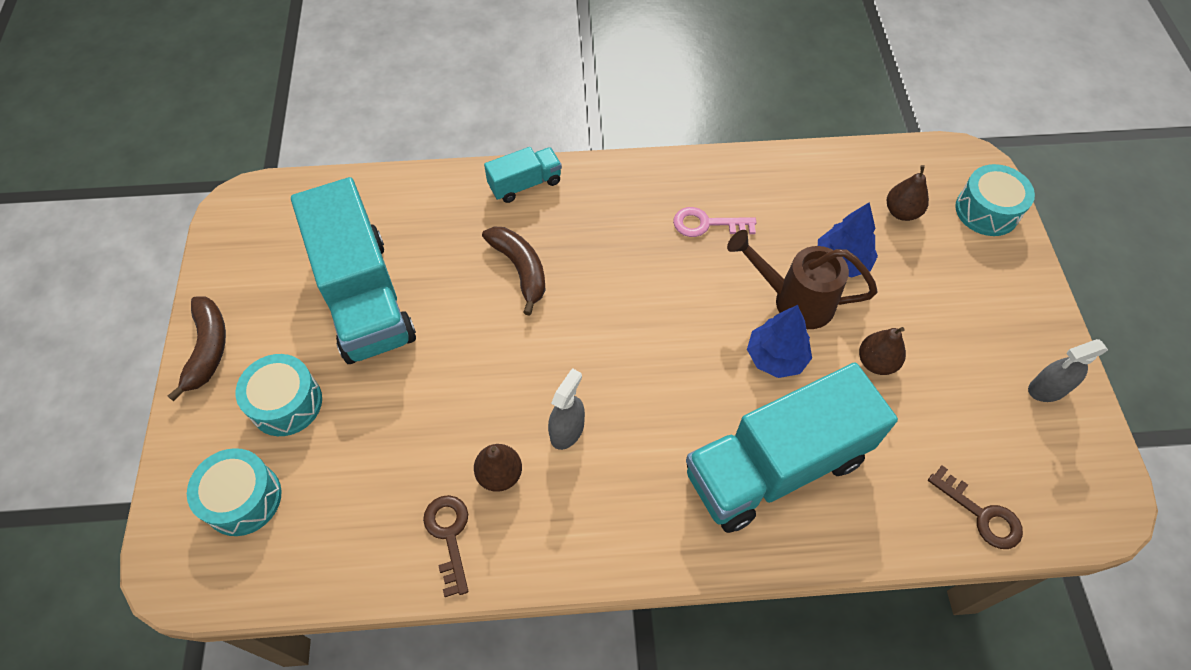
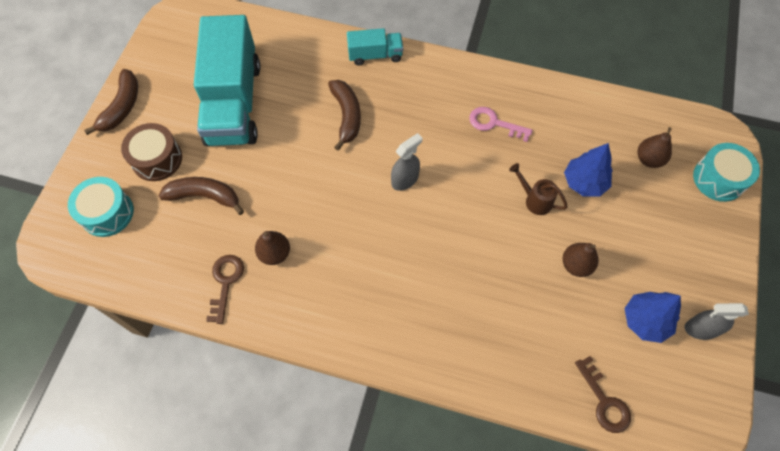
camera: 20 degrees right, 5 degrees up
(286, 403) = (157, 159): turquoise drum -> brown drum
(374, 431) = (205, 196): none -> brown banana
(567, 430) = (332, 239): grey spray bottle -> grey spray bottle (405, 180)
(775, 466) = (467, 314): turquoise truck -> none
(776, 357) = (502, 237): blue tree -> blue tree (645, 321)
(794, 300) = (534, 200): brown watering can -> brown watering can, size x0.58

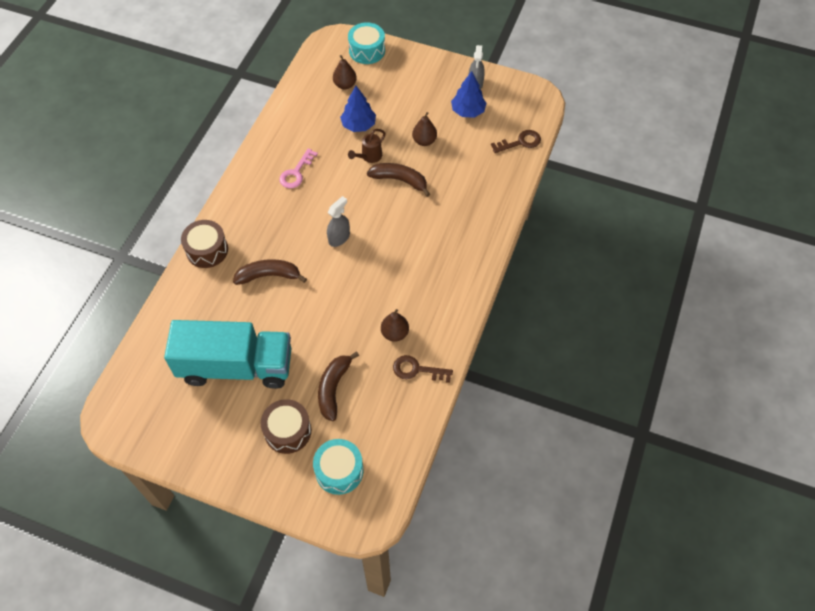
camera: 85 degrees left, 5 degrees down
(122, 107) = (220, 468): brown banana -> brown banana (400, 180)
(375, 55) = (207, 250): turquoise truck -> brown drum
(405, 180) = (339, 238): grey spray bottle -> grey spray bottle turned 75 degrees clockwise

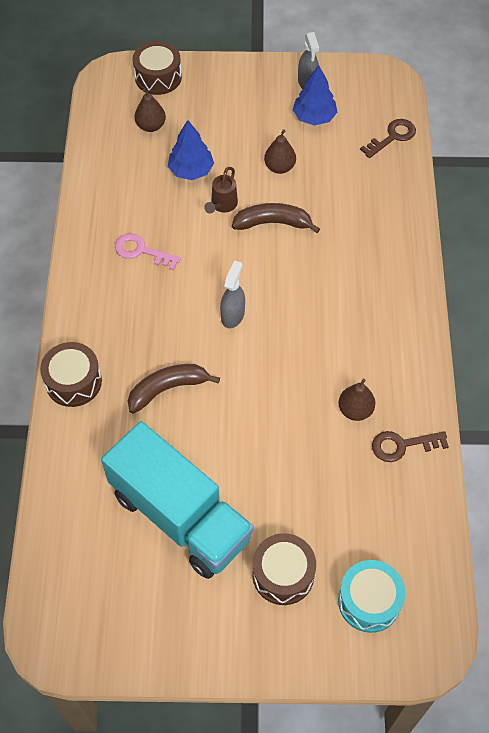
camera: 20 degrees left, 0 degrees up
(236, 366) = (180, 516): turquoise truck -> turquoise truck turned 60 degrees clockwise
(296, 173) = (141, 251): pink key -> pink key turned 105 degrees clockwise
(333, 388) = (314, 502): brown banana -> none
(367, 50) = (158, 77): turquoise drum -> brown drum

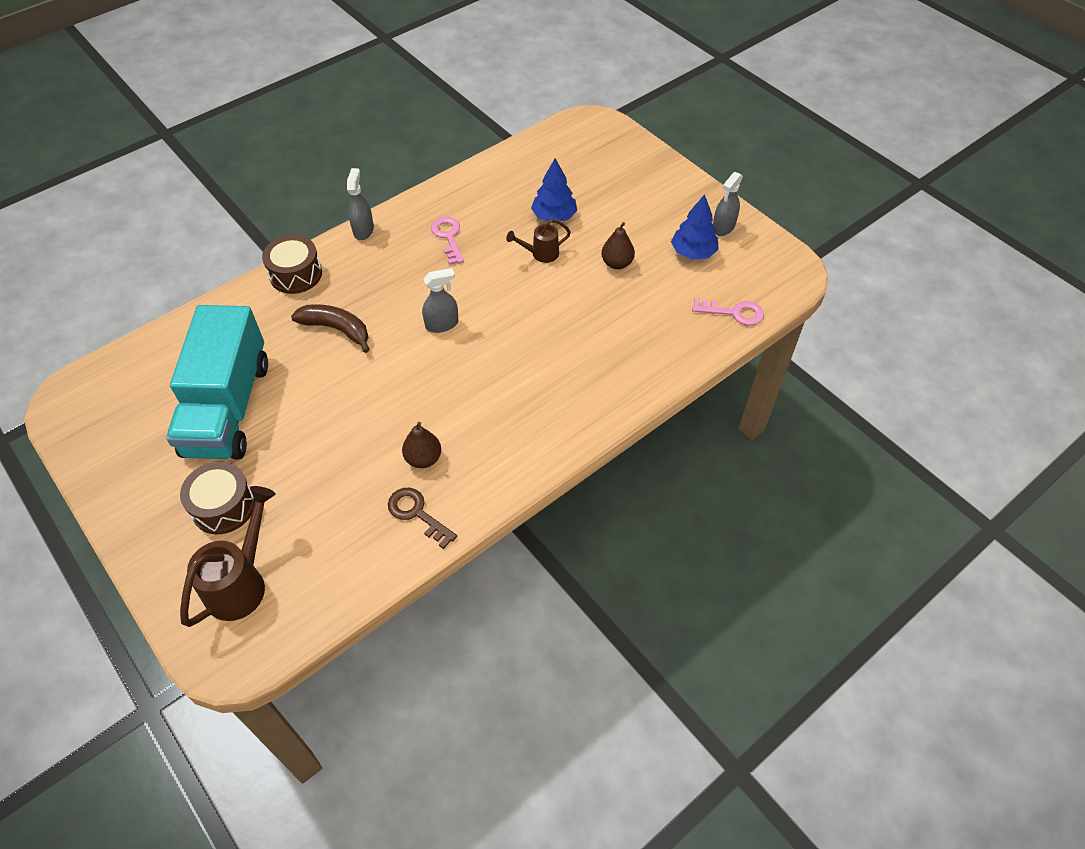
camera: 50 degrees right, 5 degrees down
(71, 303) = (363, 230): none -> grey spray bottle
(151, 126) = (570, 170): brown pear -> none
(158, 77) = (621, 145): brown drum -> none
(273, 223) = (557, 293): brown banana -> none
(369, 601) = (241, 583): turquoise drum -> brown watering can
(392, 137) = (734, 313): brown key -> pink key

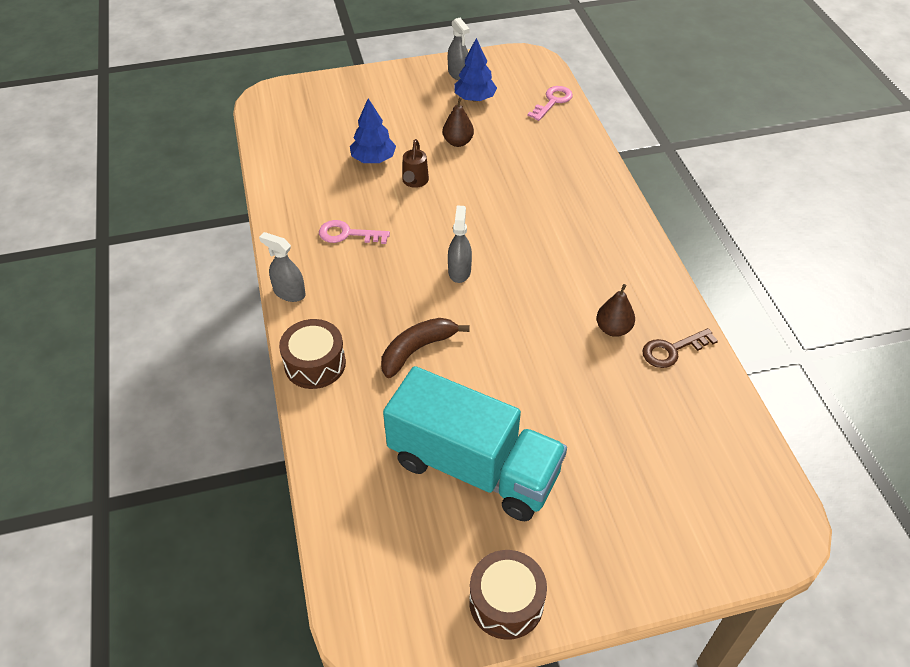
camera: 65 degrees left, 5 degrees down
(223, 506) = (604, 498): brown drum -> brown drum (506, 602)
(241, 583) = (703, 503): brown watering can -> none

